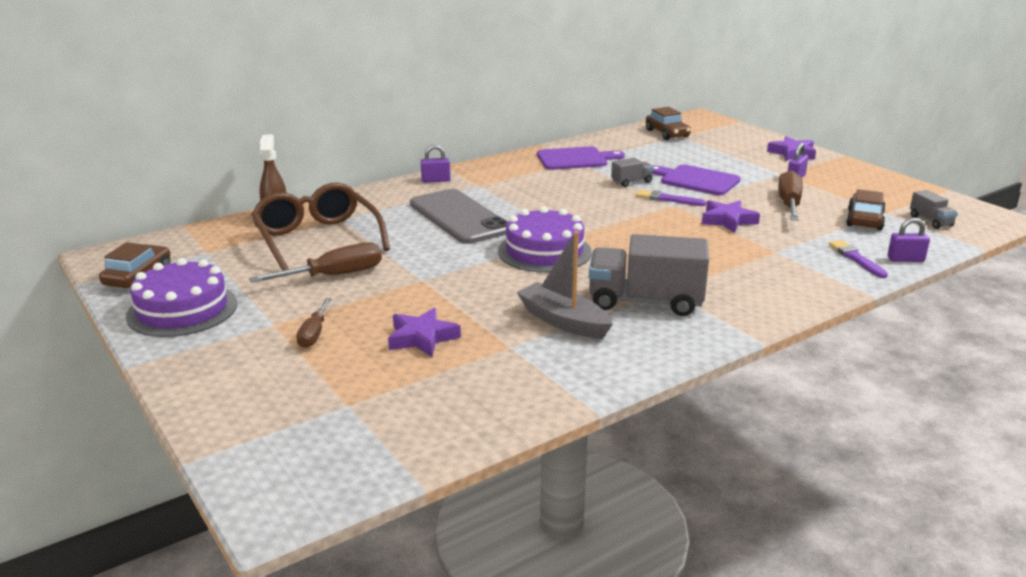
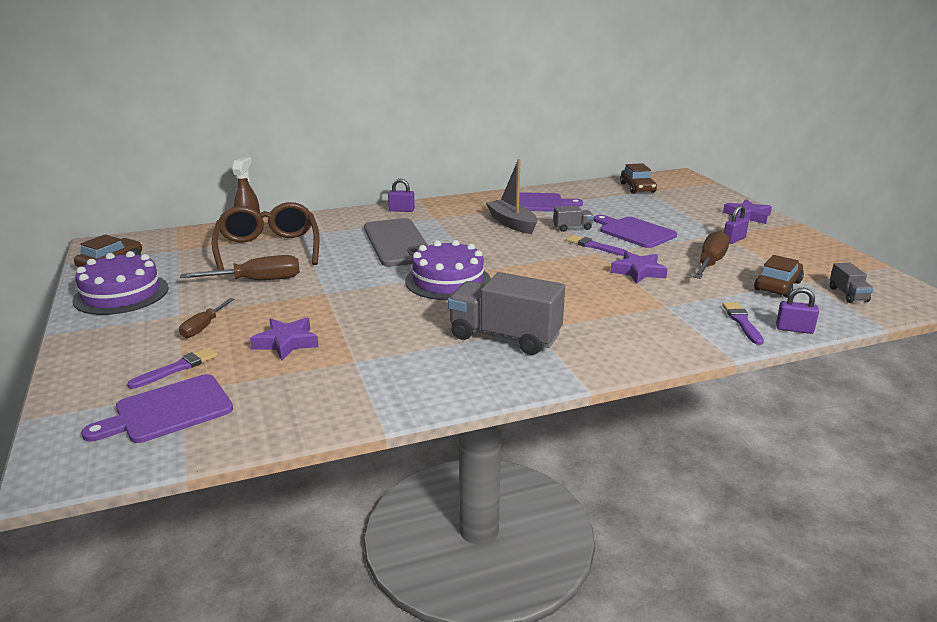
camera: 15 degrees right, 0 degrees up
(321, 381) = (177, 368): none -> purple brush
(349, 427) = (168, 411): none -> purple cutting board
(564, 321) = (417, 345): grey boat -> grey boat (512, 223)

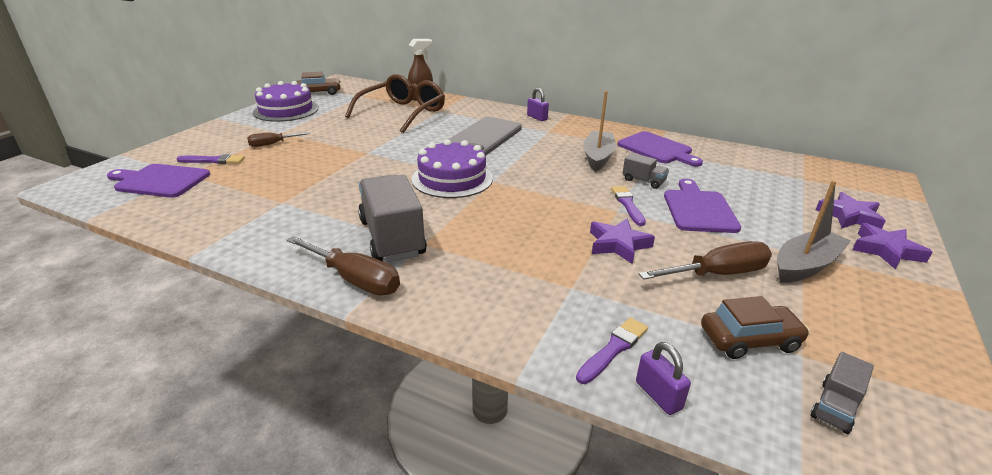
camera: 45 degrees right, 5 degrees up
(258, 281) = (354, 129): brown screwdriver -> brown screwdriver (355, 279)
(286, 343) = (281, 172): purple star -> purple star (849, 216)
(637, 188) = (797, 172): brown car -> none
(734, 240) = (805, 266): purple padlock -> grey boat

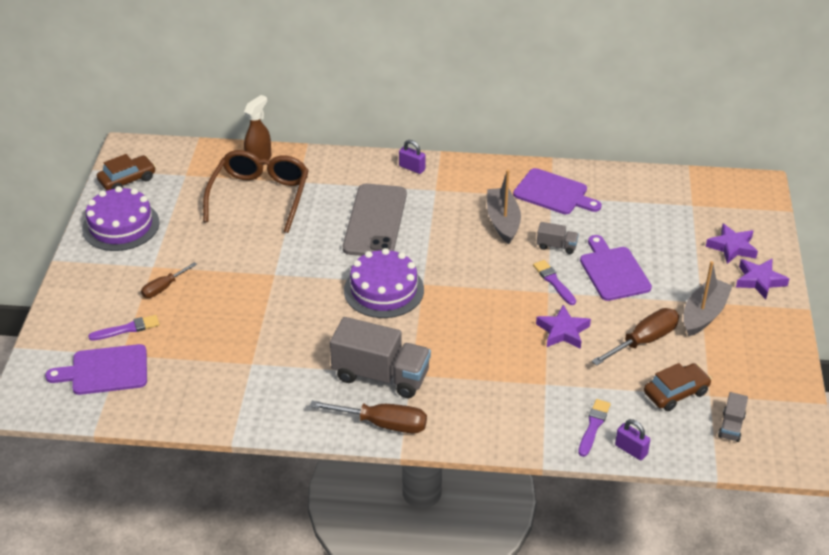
camera: 20 degrees left, 10 degrees up
(392, 238) = (381, 375): grey truck -> grey truck turned 150 degrees clockwise

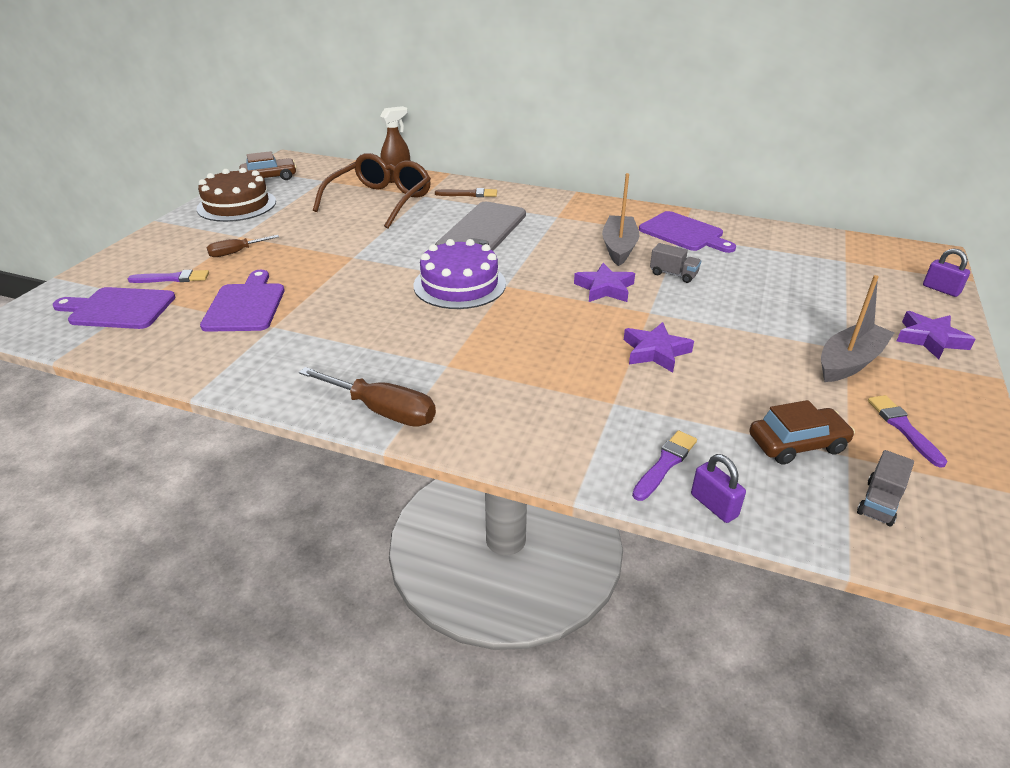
camera: 15 degrees right, 5 degrees down
(121, 225) = (236, 205): purple cake -> brown cake
(340, 172) = (469, 194): none -> brown brush
(381, 375) = (410, 360): grey truck -> none
(412, 168) = (541, 199): purple padlock -> purple padlock (941, 289)
(554, 282) = (659, 304): purple brush -> purple brush (903, 428)
(613, 271) = (736, 305): purple cutting board -> purple cutting board (245, 305)
(644, 341) = (761, 377): brown screwdriver -> none
(732, 247) = (893, 303): purple star -> purple star (604, 288)

